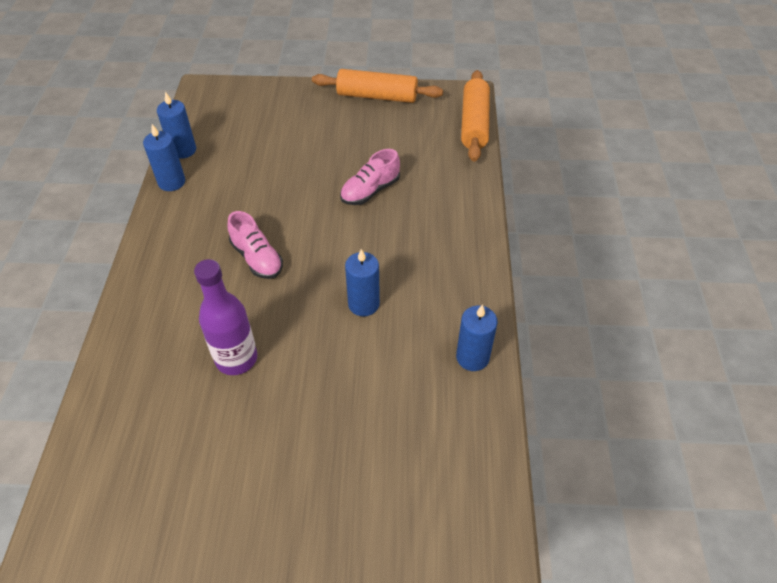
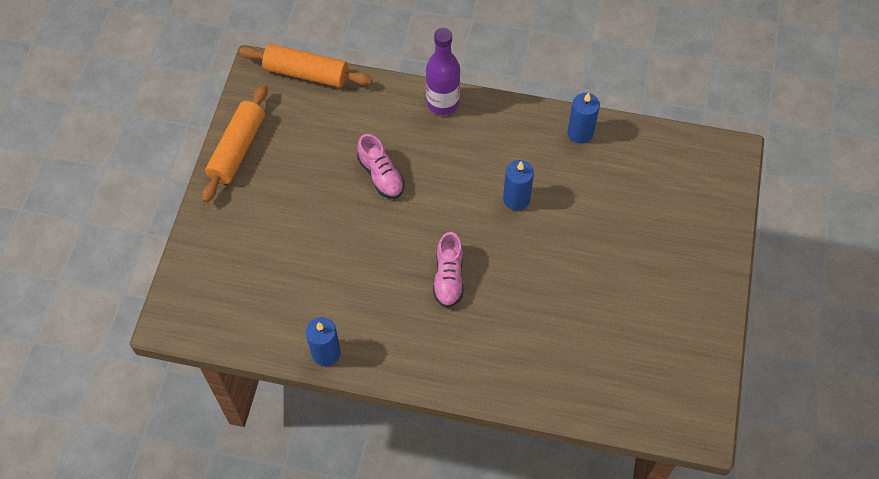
camera: 80 degrees left, 10 degrees up
(183, 150) = (276, 342): blue candle -> none
(236, 359) = (558, 299): purple bottle -> purple bottle (442, 103)
(257, 258) = (448, 277): pink shoe -> pink shoe turned 120 degrees clockwise

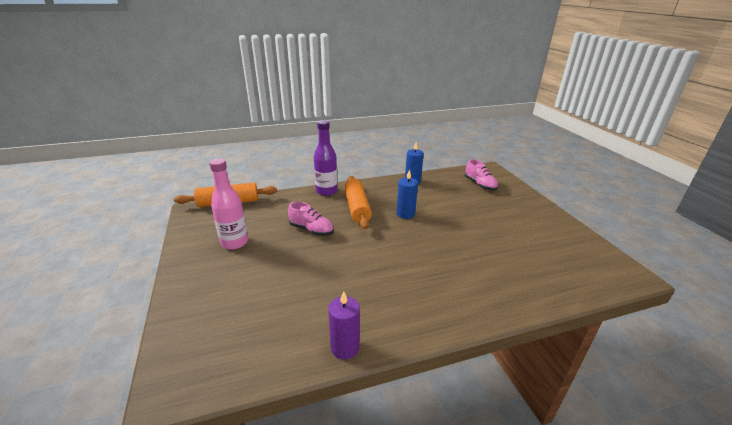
camera: 30 degrees left, 30 degrees down
(237, 149) = (192, 249): orange rolling pin -> orange rolling pin (357, 207)
(285, 158) = (234, 242): none -> pink bottle
(326, 353) = (345, 347): blue candle -> purple candle
(448, 277) = (400, 262): pink shoe -> pink shoe (480, 185)

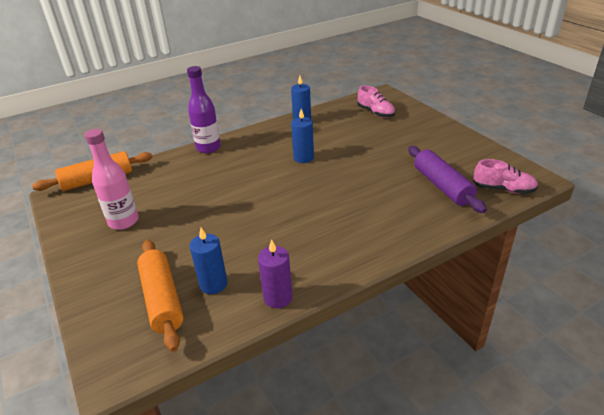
camera: 10 degrees left, 5 degrees up
(289, 319) = (213, 284): none -> blue candle
(311, 230) = (206, 193): pink shoe -> pink shoe (503, 189)
(357, 207) = (248, 160): orange rolling pin -> orange rolling pin (162, 299)
(532, 264) = (442, 186): none -> purple rolling pin

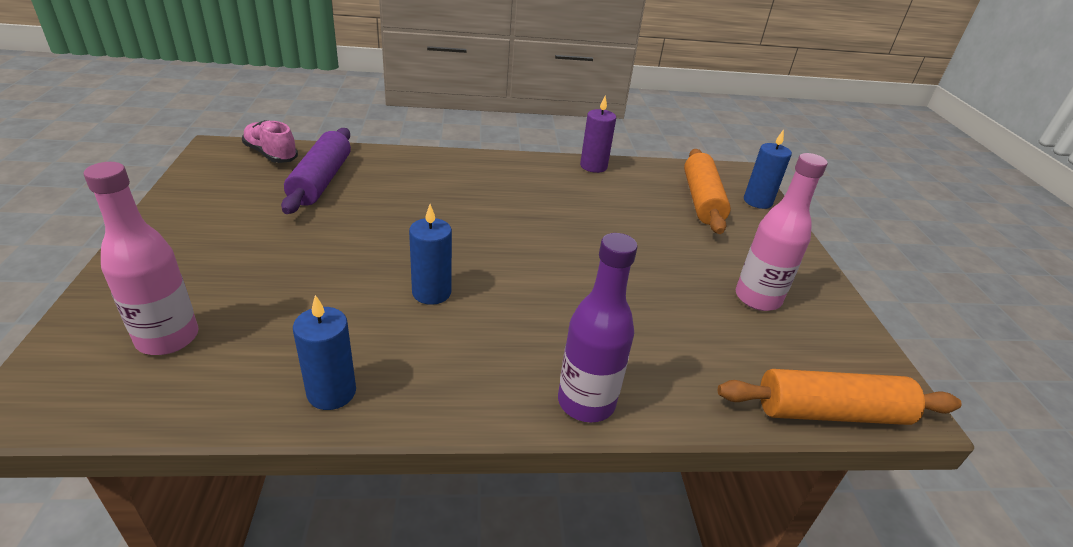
camera: 160 degrees left, 0 degrees up
(213, 284) = (648, 194): blue candle -> blue candle (757, 201)
(375, 113) = (168, 338): pink shoe -> pink bottle

